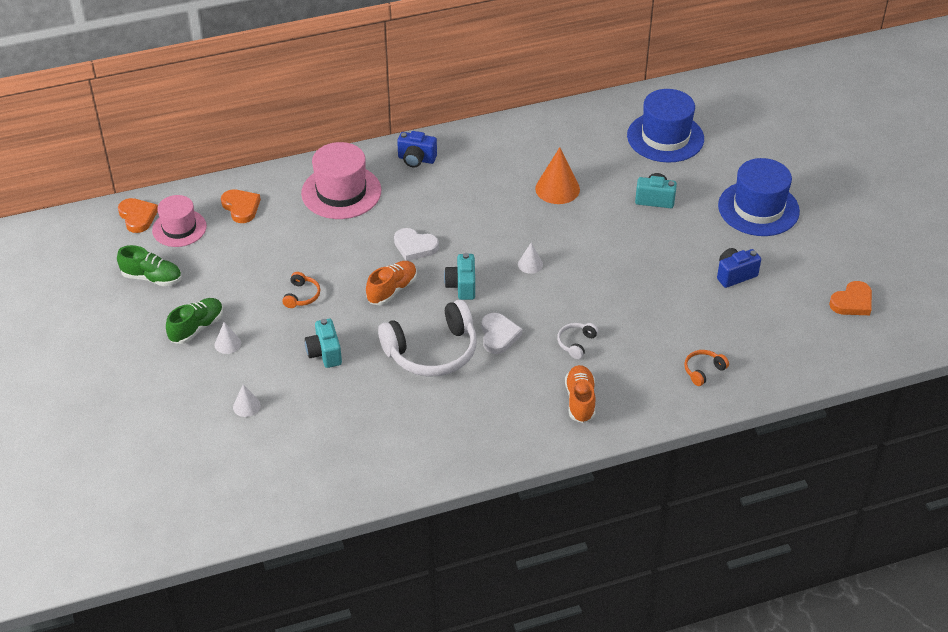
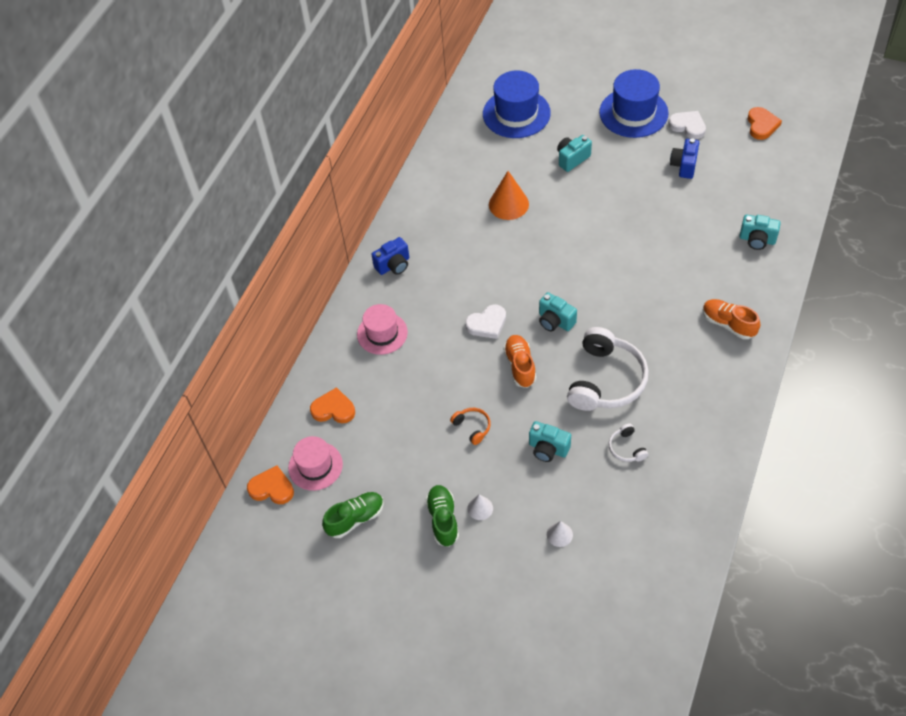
camera: 45 degrees left, 10 degrees up
(341, 192) = (382, 333): pink hat -> pink hat, size x0.66
(498, 335) = (625, 331): white heart -> white heart (688, 126)
(530, 264) = (570, 268): white cone -> none
(576, 343) = (672, 291): white headphones -> white headphones (626, 448)
(703, 370) = (757, 240): orange headphones -> turquoise camera

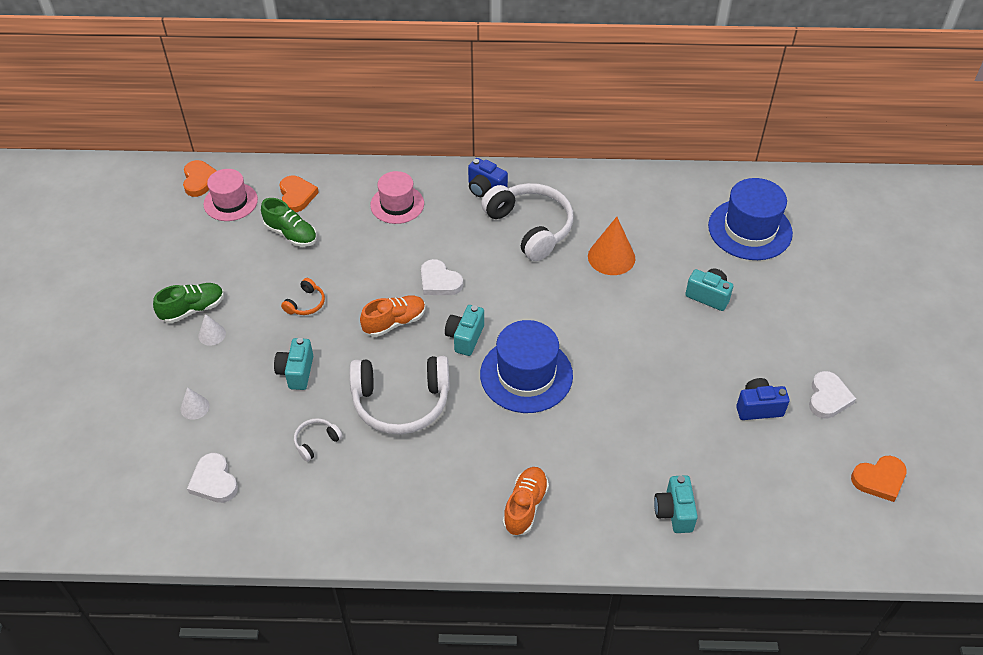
camera: 65 degrees right, 5 degrees down
(355, 519) = (180, 246): green shoe -> green shoe (291, 234)
(453, 246) = (530, 227): none -> white headphones
(633, 113) = (817, 337): blue hat -> blue hat (526, 375)
(643, 531) = (214, 481): none -> white heart

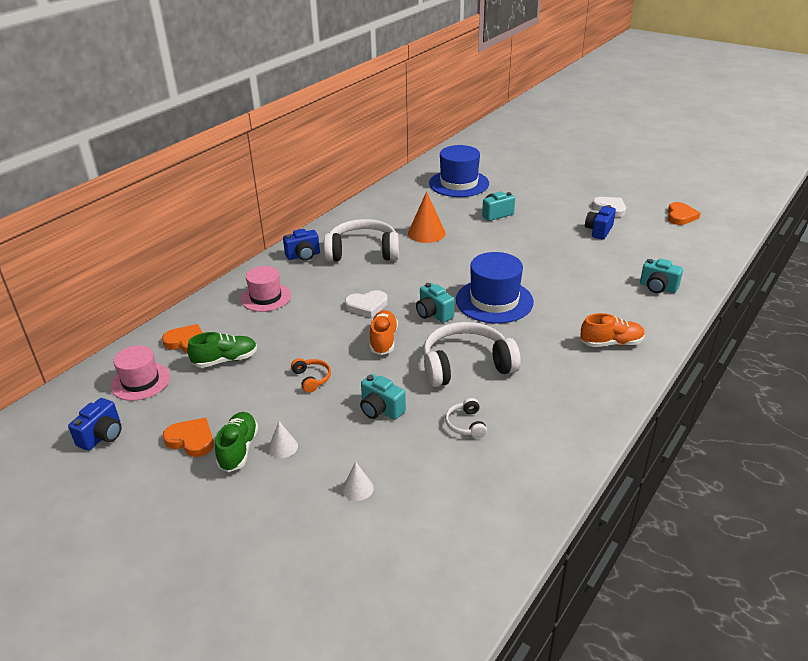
camera: 55 degrees left, 15 degrees down
(159, 223) = (102, 436): none -> blue camera
(200, 180) = (87, 391): orange heart -> orange heart (191, 440)
(214, 481) = (456, 504): white heart -> none
(401, 402) = (466, 365): white headphones -> white headphones turned 135 degrees counterclockwise
(525, 506) = (611, 343): orange shoe -> orange shoe turned 120 degrees clockwise

